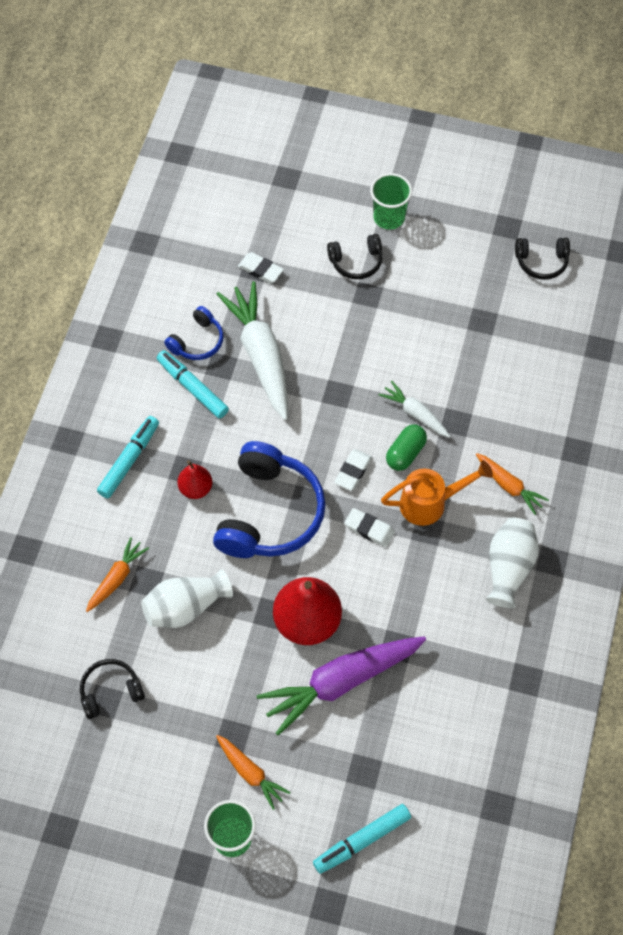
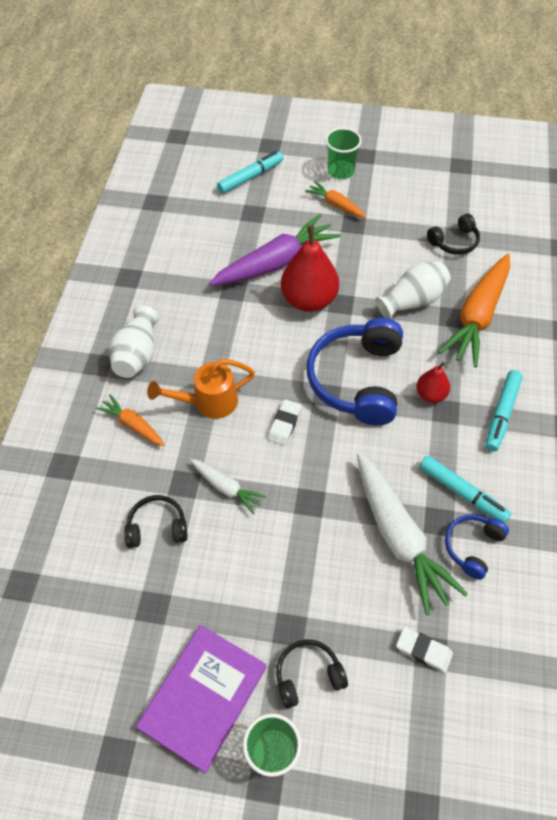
camera: 175 degrees right, 5 degrees down
(116, 578) = (477, 316): orange carrot -> orange carrot, size x1.94
(369, 529) = (264, 375): white eraser -> none
(405, 453) = (234, 446): green capsule -> none
(441, 255) = (203, 697): none -> purple book
(541, 262) = (75, 701): black headphones -> black headphones (157, 527)

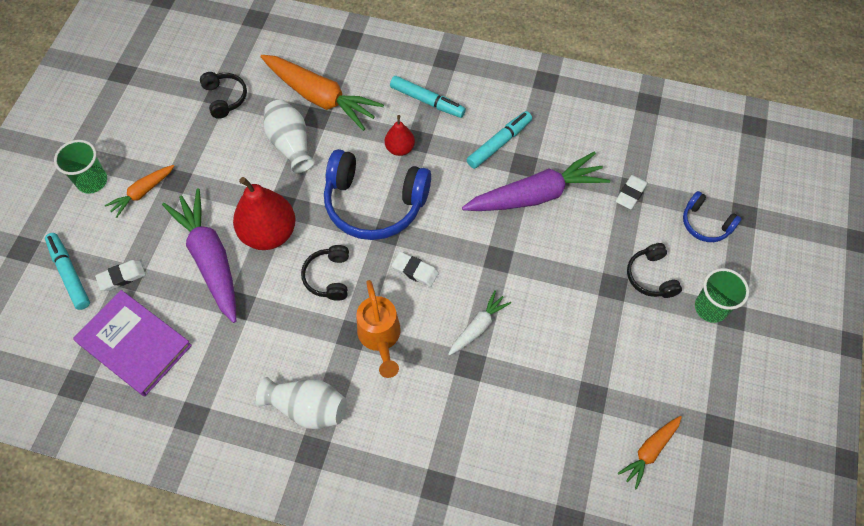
camera: 85 degrees left, 5 degrees up
(133, 425) = (397, 413): orange carrot -> orange carrot (649, 451)
(157, 527) = (514, 391): black headphones -> black headphones (328, 277)
(203, 697) = (670, 357): purple book -> purple book (134, 344)
(251, 209) = (122, 277): none -> white eraser
(399, 537) = (536, 195): white carrot -> purple carrot
(472, 547) = (547, 146): blue headphones -> blue headphones (705, 224)

